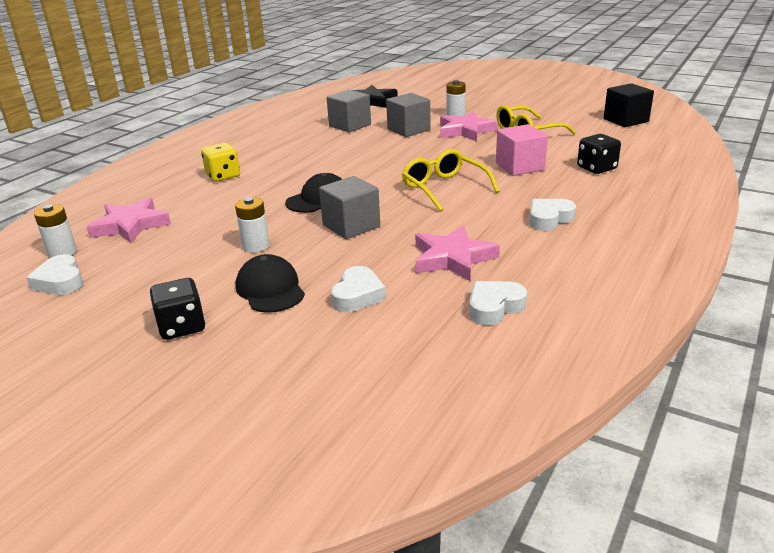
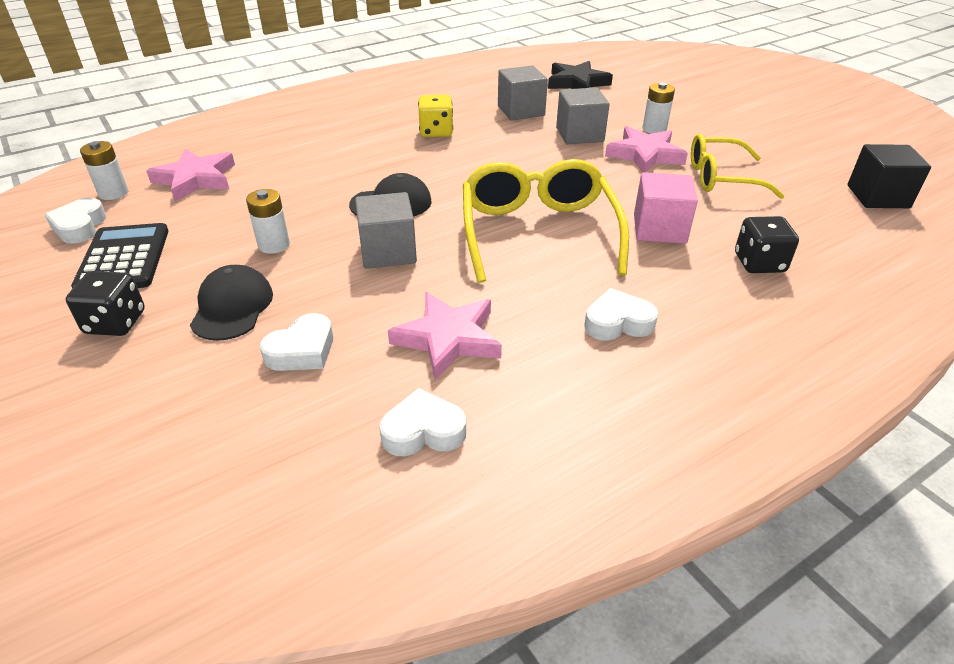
camera: 25 degrees right, 10 degrees up
(134, 289) = (123, 259): none -> black calculator
(223, 176) = (332, 143): yellow dice -> yellow dice (436, 132)
(444, 188) = (538, 232): yellow glasses -> yellow glasses, size x1.50

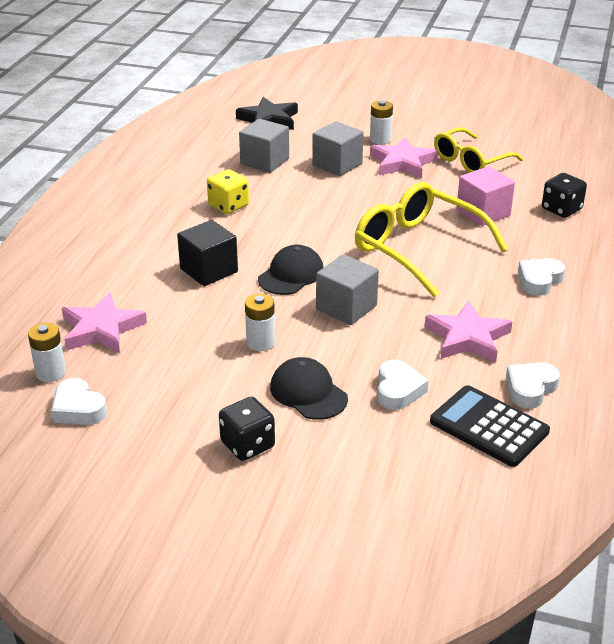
camera: 40 degrees left, 5 degrees down
(123, 259) = (166, 409): black calculator -> black calculator (489, 427)
(878, 197) = (568, 137): black cube -> black cube (209, 270)

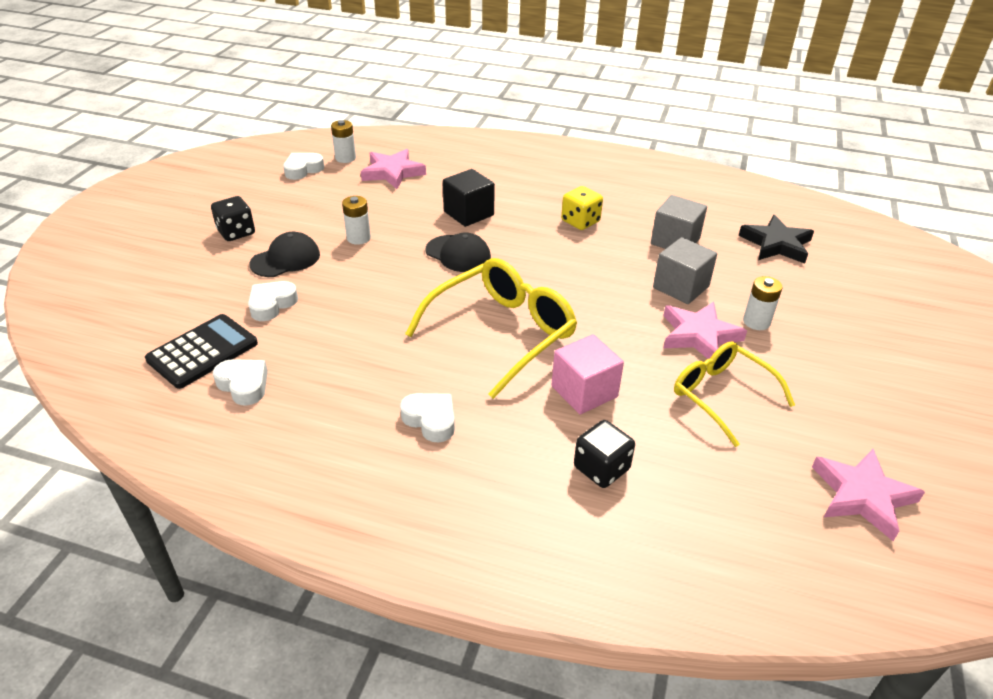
camera: 90 degrees right, 5 degrees up
(346, 307) = (400, 282): grey cube -> none
(398, 390) = (272, 304): white heart -> white heart turned 120 degrees clockwise
(467, 338) = (336, 352): pink star -> pink star (862, 496)

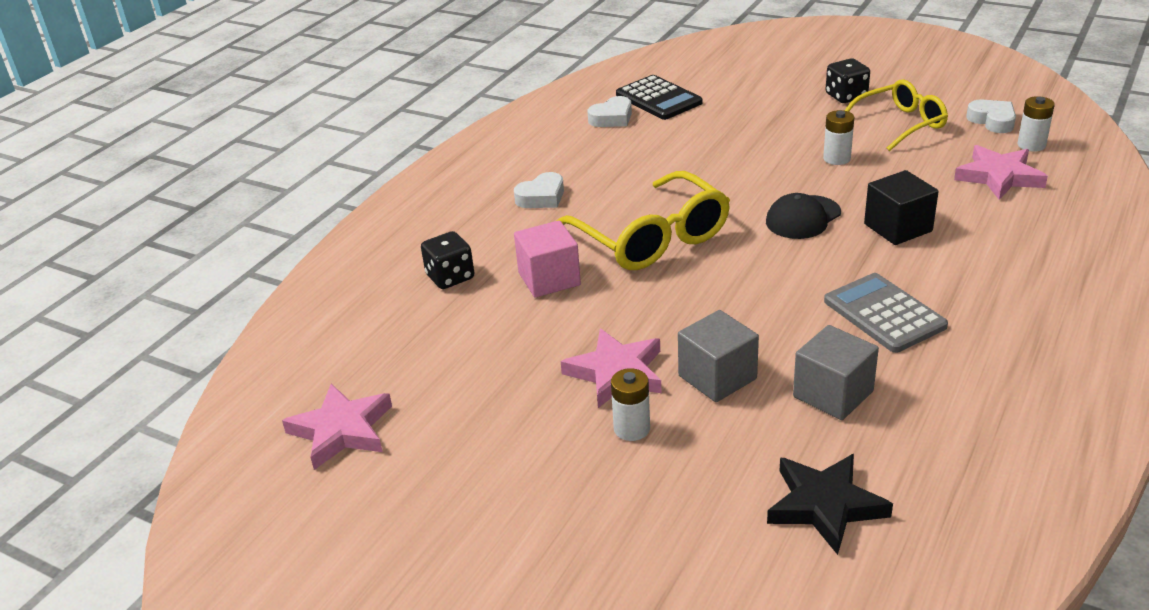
camera: 105 degrees right, 5 degrees down
(272, 304) = (720, 121): white heart -> none
(285, 259) = (795, 123): black cap -> none
(580, 221) = (884, 314): yellow dice -> grey calculator
(721, 395) = (512, 368): yellow glasses -> yellow glasses (900, 124)

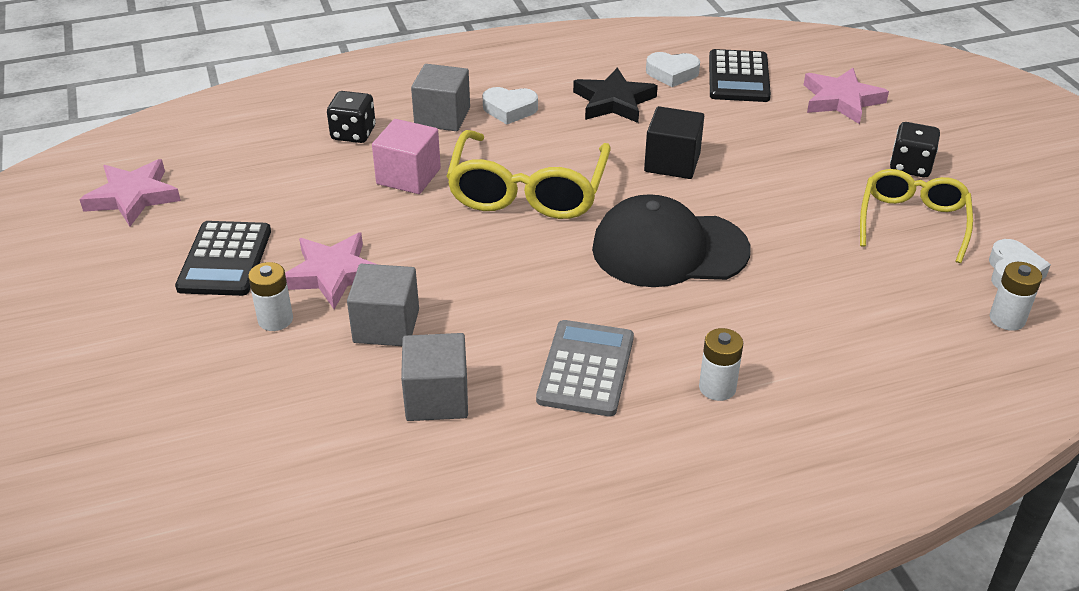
camera: 40 degrees right, 5 degrees up
(500, 228) = (442, 117): none -> grey cube
(513, 419) = (225, 259): none -> black calculator
(803, 218) = (669, 249): black cap -> black cap, size x1.69
(825, 505) = (290, 467): black star -> black star (614, 101)
(836, 158) = (793, 217): white battery -> white battery (717, 388)
(898, 228) = (731, 309): black cube -> black cube (672, 162)
(900, 124) = (912, 221): yellow glasses -> yellow glasses turned 90 degrees counterclockwise
(999, 177) = (913, 327): pink star -> pink star (841, 100)

